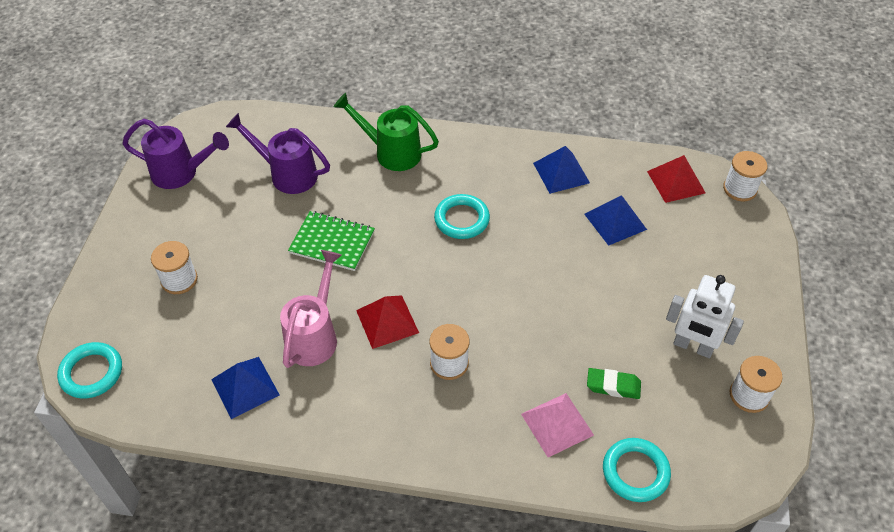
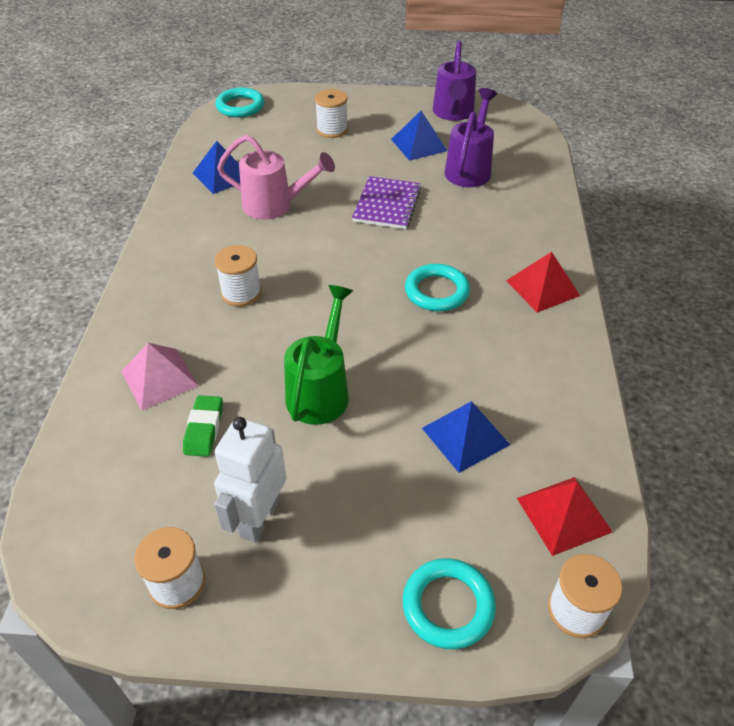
camera: 85 degrees right, 5 degrees down
(332, 242) = (387, 205): green notebook -> purple notebook
(387, 321) = (292, 248): red pyramid -> red pyramid (542, 288)
(392, 152) = (523, 232): green watering can -> green watering can (320, 391)
(561, 172) = (539, 378): blue pyramid -> blue pyramid (419, 145)
(635, 472) = (88, 447): turquoise ring -> turquoise ring (448, 606)

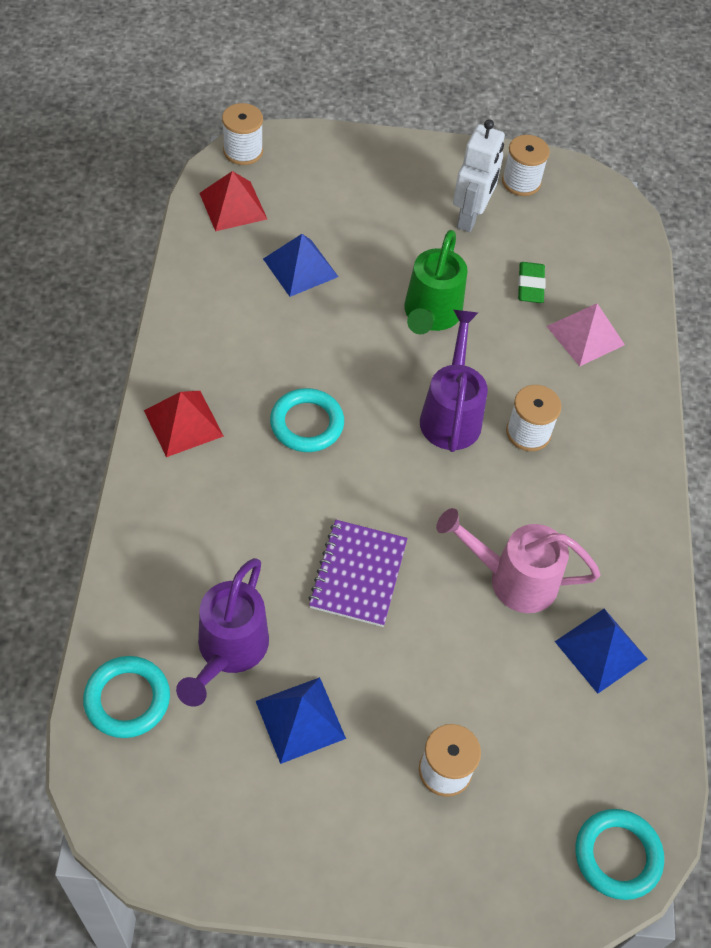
camera: 175 degrees right, 10 degrees up
(448, 606) = (331, 158): turquoise ring -> turquoise ring (127, 699)
(453, 113) = (229, 818): purple watering can -> purple watering can (451, 414)

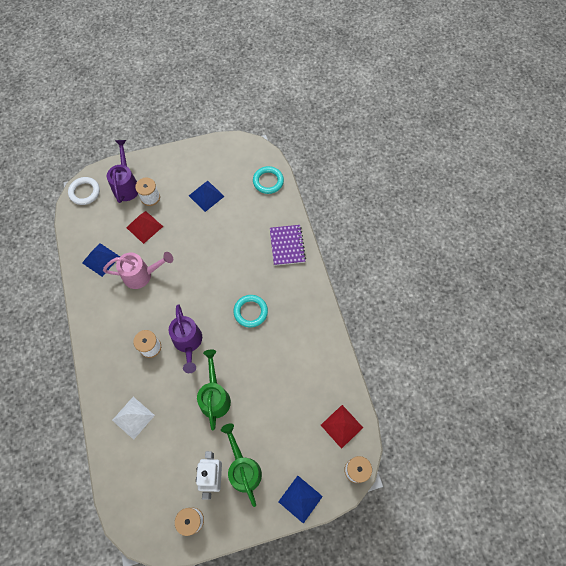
camera: 165 degrees right, 10 degrees up
(183, 423) = (302, 291): red pyramid -> red pyramid (144, 227)
(228, 650) = (241, 209): purple watering can -> purple watering can (126, 185)
(300, 267) = (289, 399): blue pyramid -> blue pyramid (300, 499)
(358, 574) = (204, 254): purple notebook -> purple notebook (287, 245)
(419, 210) = (243, 469): none -> green watering can
(530, 286) = (168, 439): green eraser -> none
(585, 335) = (133, 417): pink pyramid -> white pyramid
(617, 855) = (84, 192): turquoise ring -> white ring

